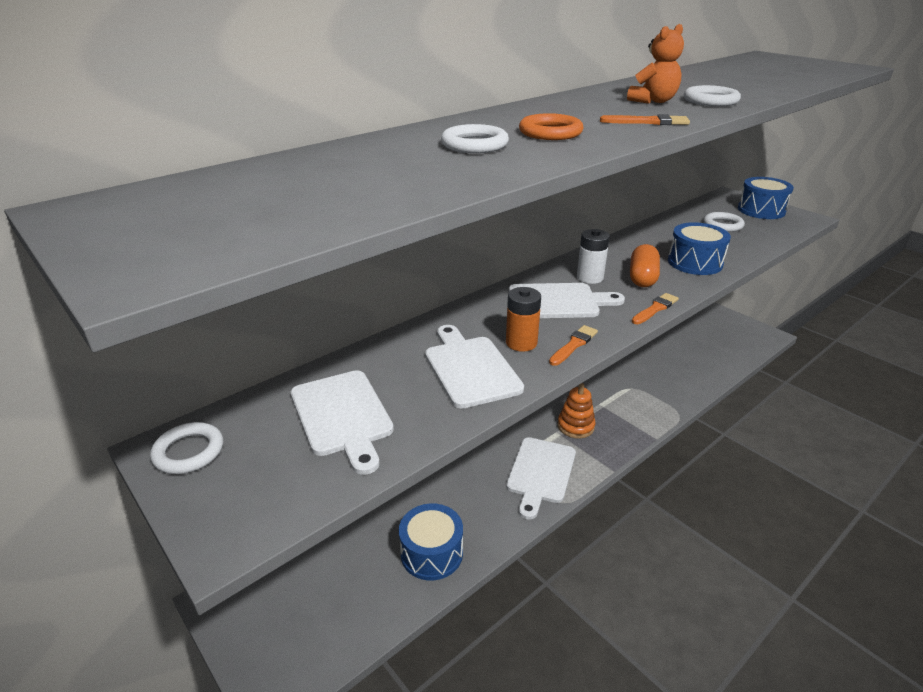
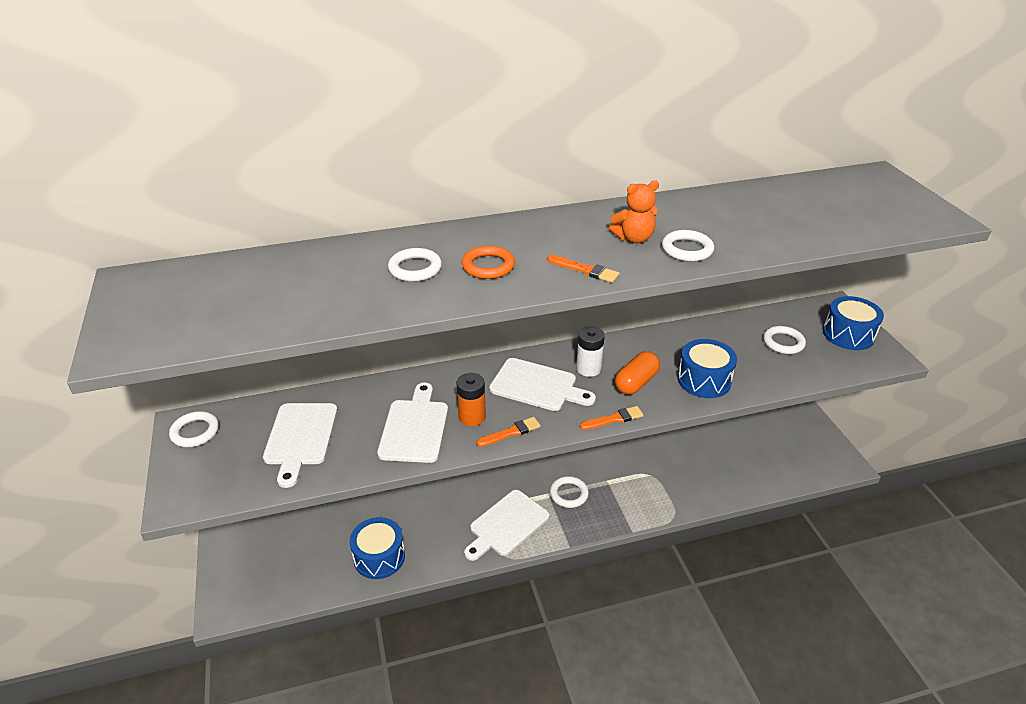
camera: 25 degrees right, 5 degrees up
(575, 426) = (569, 494): orange stacking toy -> white ring

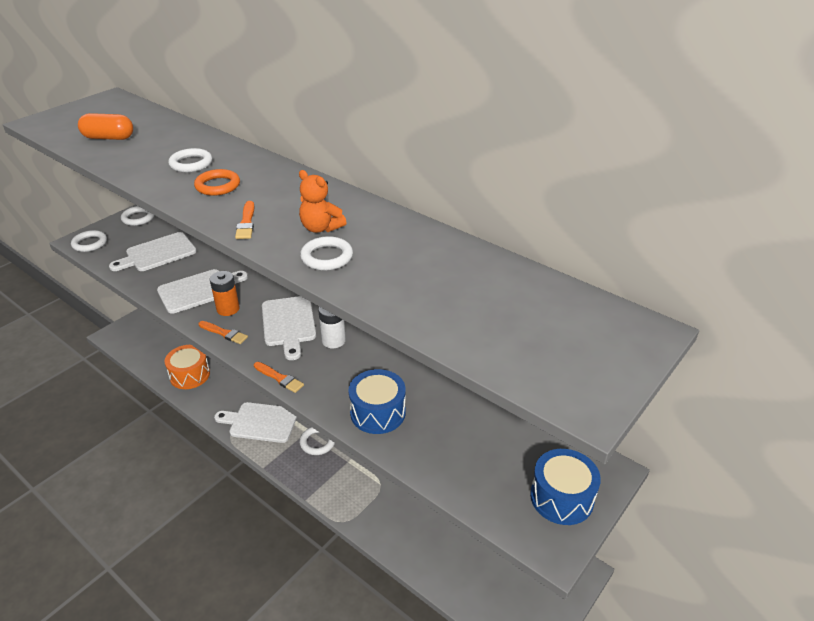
camera: 55 degrees right, 0 degrees up
(379, 557) = (190, 375): blue drum -> orange drum
(636, 383) = (337, 373): orange capsule -> orange capsule (109, 138)
(783, 343) = (491, 449): white ring -> white ring (90, 243)

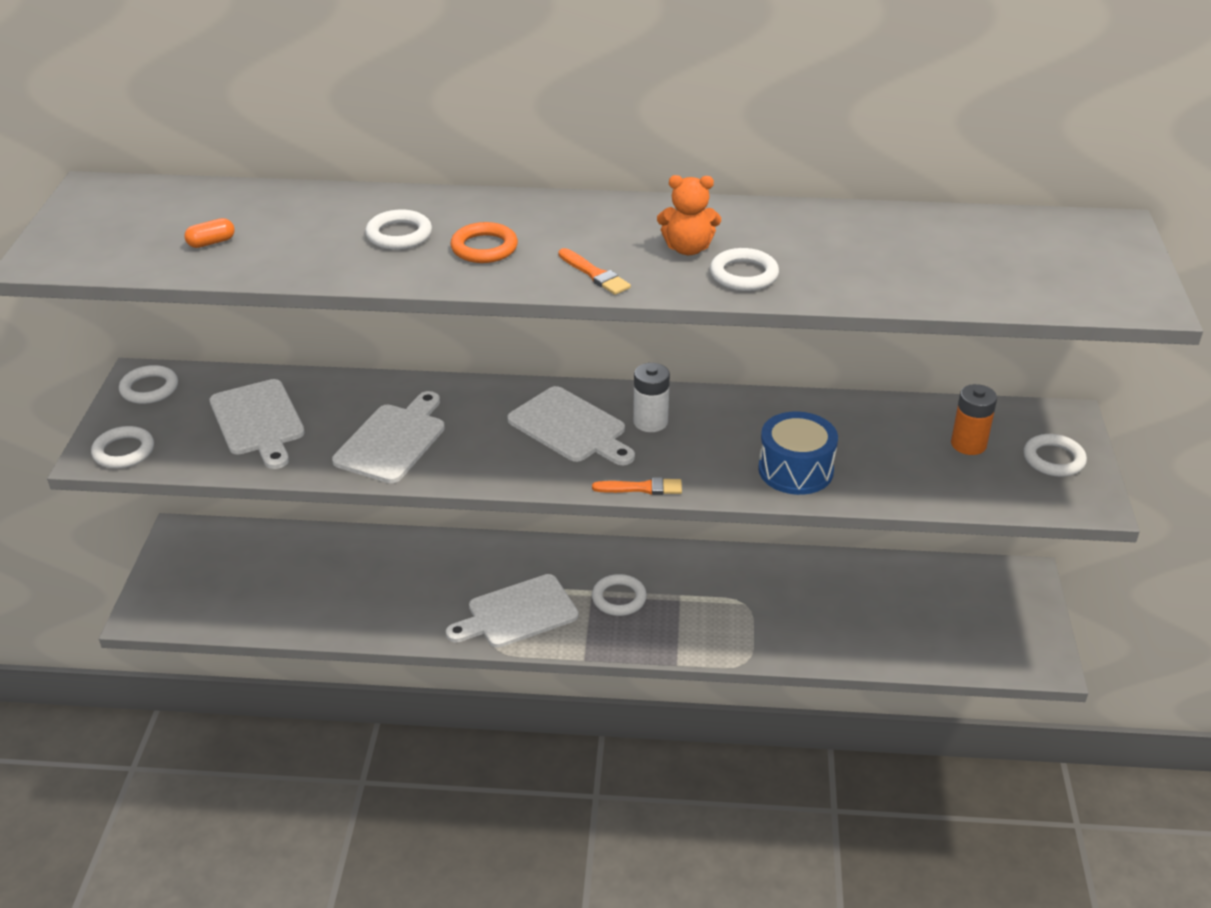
camera: 35 degrees left, 0 degrees up
(109, 138) = (211, 242): orange capsule -> orange capsule, size x0.55
(157, 253) = (258, 421): white cutting board -> white cutting board turned 45 degrees counterclockwise
(190, 375) = (343, 607): orange drum -> none
(224, 333) = (503, 473): orange brush -> none
(228, 309) = (467, 445): orange battery -> orange battery (968, 444)
(561, 497) = (1053, 459): blue drum -> white ring

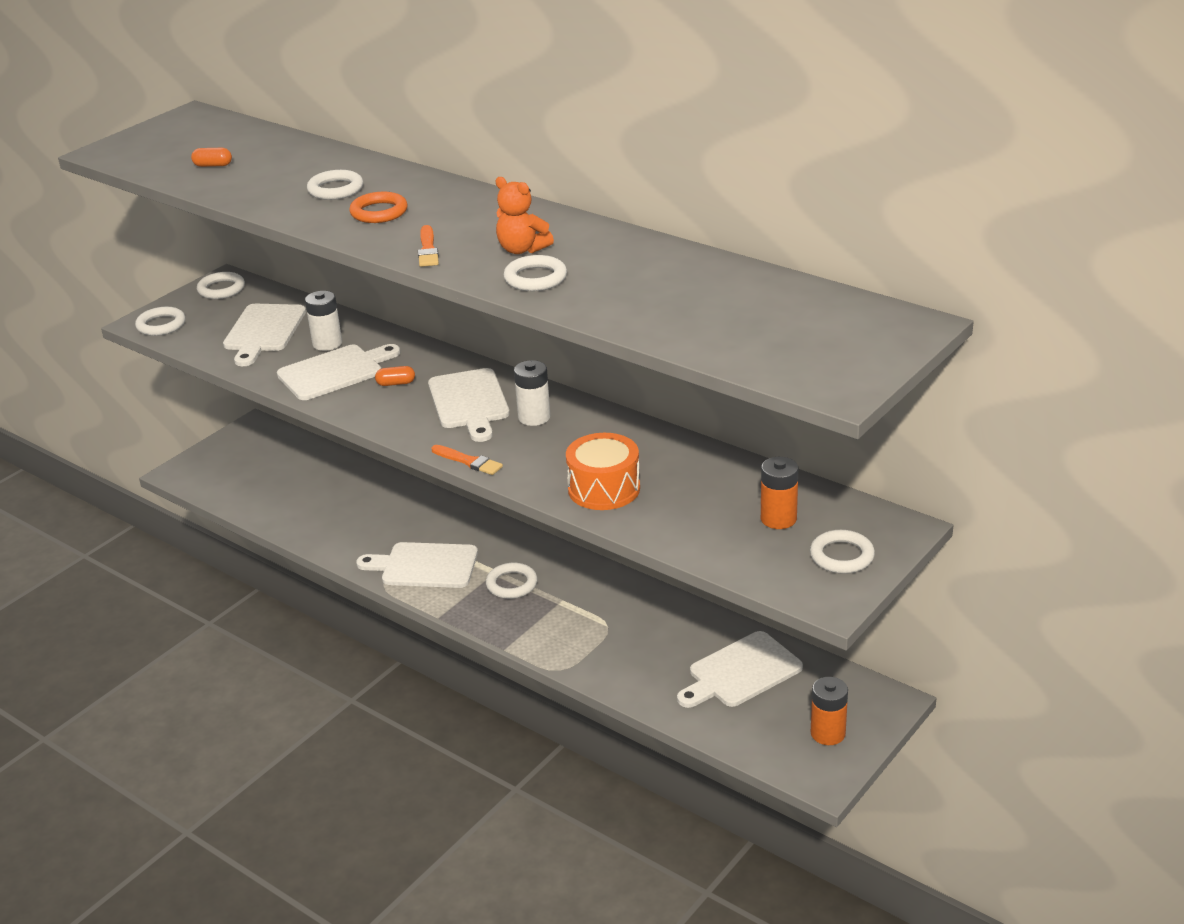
camera: 35 degrees right, 5 degrees down
(348, 413) = (327, 343): none -> white battery
(473, 432) = (396, 383): none -> orange capsule
(795, 470) = (604, 489): blue drum -> orange drum
(894, 599) = (741, 672): none -> white cutting board
(1011, 624) = (828, 733): none -> orange battery

